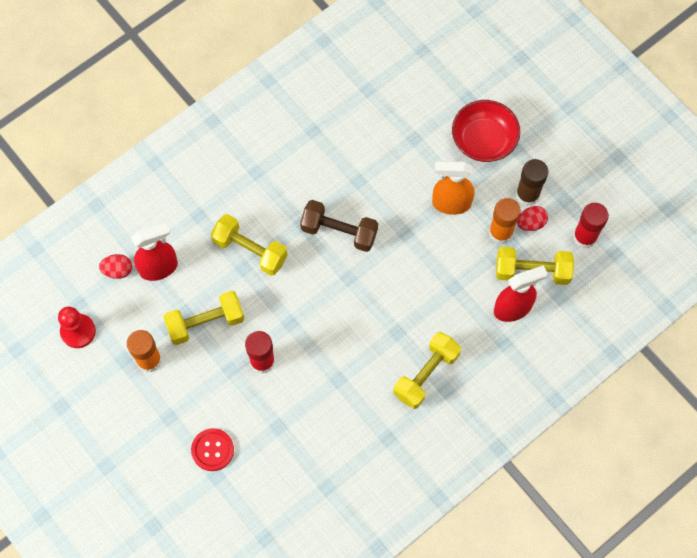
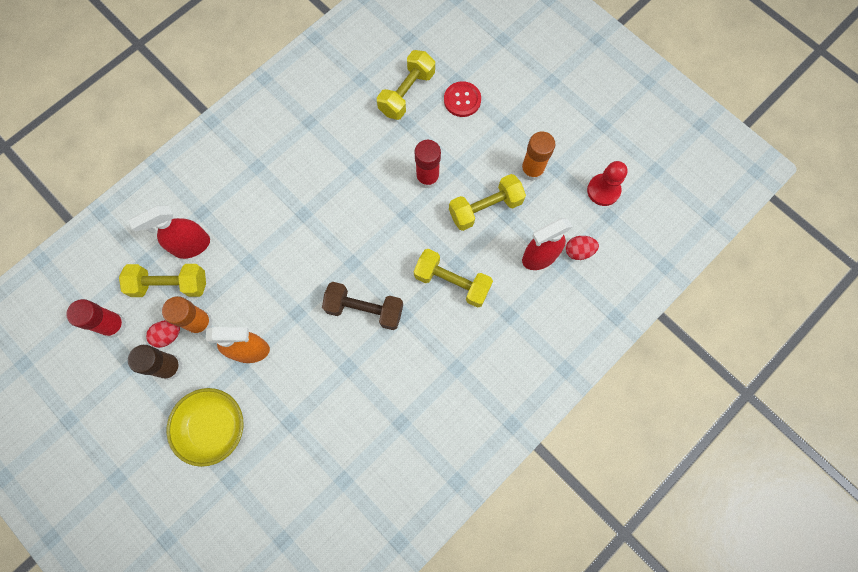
camera: 175 degrees right, 5 degrees up
(426, 374) = (275, 178): yellow dumbbell -> yellow dumbbell (407, 93)
(483, 140) = (214, 427): red bowl -> yellow bowl

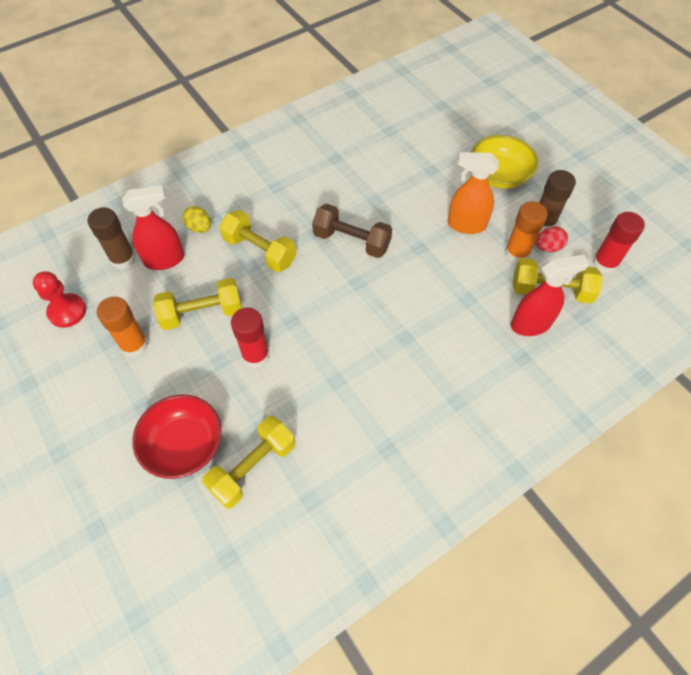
camera: 170 degrees left, 15 degrees down
(462, 100) = (184, 445): red button -> red bowl
(519, 300) = (199, 228): none -> yellow egg
(578, 251) = (123, 259): red egg -> brown glue stick

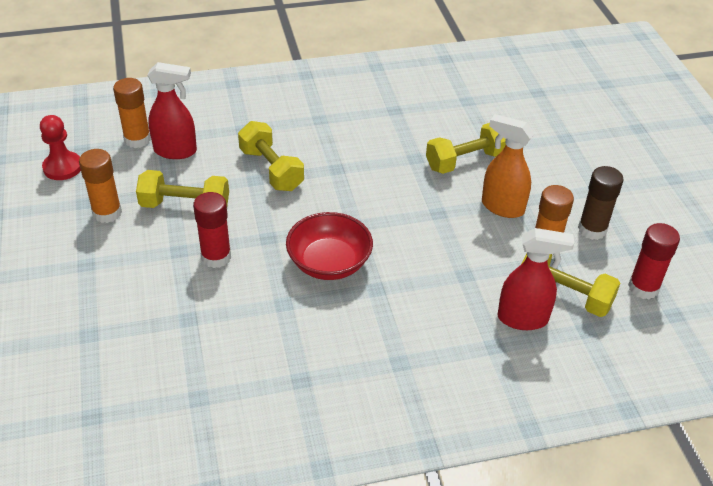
camera: 20 degrees right, 15 degrees down
(123, 259) = (137, 139): brown glue stick -> orange glue stick
(184, 445) = (105, 310): red bowl -> red bowl (329, 263)
(199, 228) = (224, 134): yellow egg -> none
(253, 467) = (158, 350): yellow dumbbell -> yellow dumbbell (466, 161)
(351, 241) = (370, 187): brown dumbbell -> none
(499, 176) = (565, 172): yellow bowl -> none
(547, 247) = (584, 253): red egg -> none

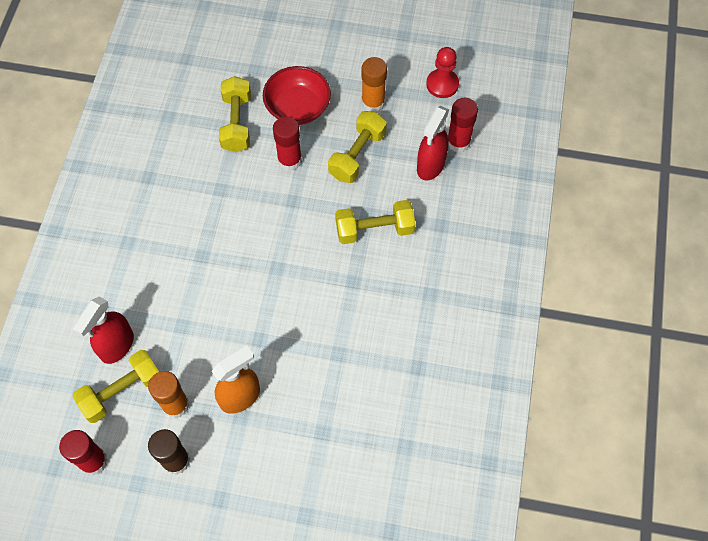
camera: 115 degrees right, 20 degrees up
(137, 139) = (458, 142): orange glue stick -> red glue stick
(329, 263) = (244, 233): red bowl -> red bowl (298, 107)
(466, 161) = (314, 397): yellow dumbbell -> yellow dumbbell (237, 123)

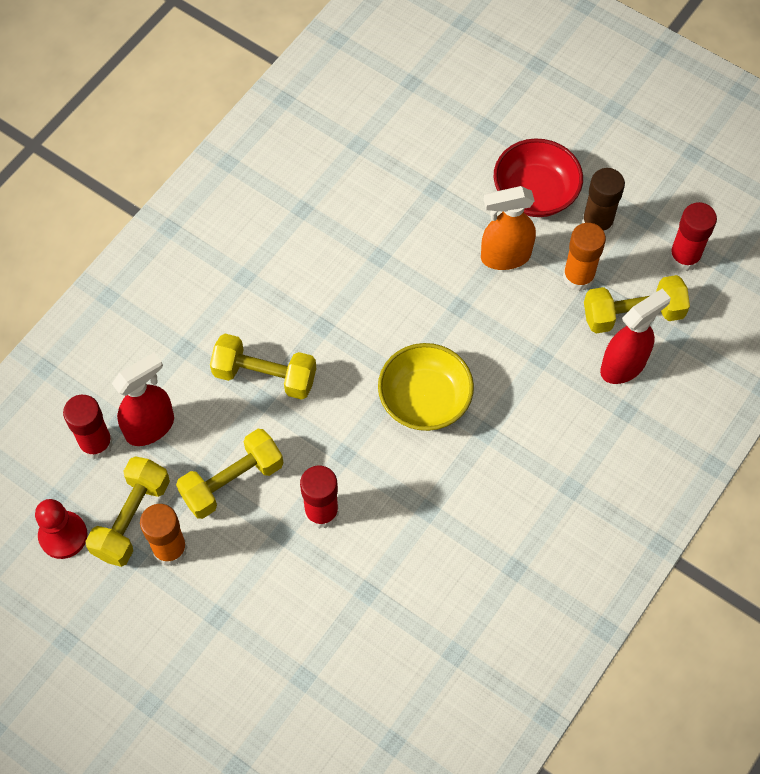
camera: 155 degrees left, 0 degrees up
(237, 123) = (365, 599): yellow dumbbell -> yellow dumbbell (131, 519)
(254, 260) = (424, 399): none -> yellow bowl
(298, 107) = (273, 587): red bowl -> red bowl (535, 193)

